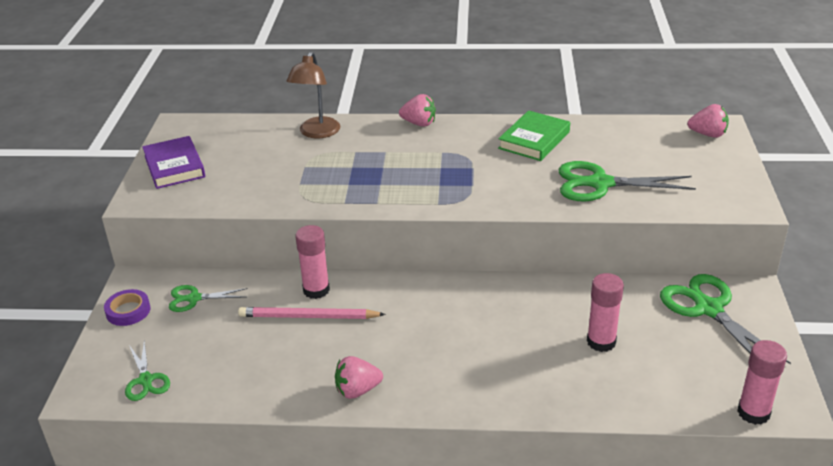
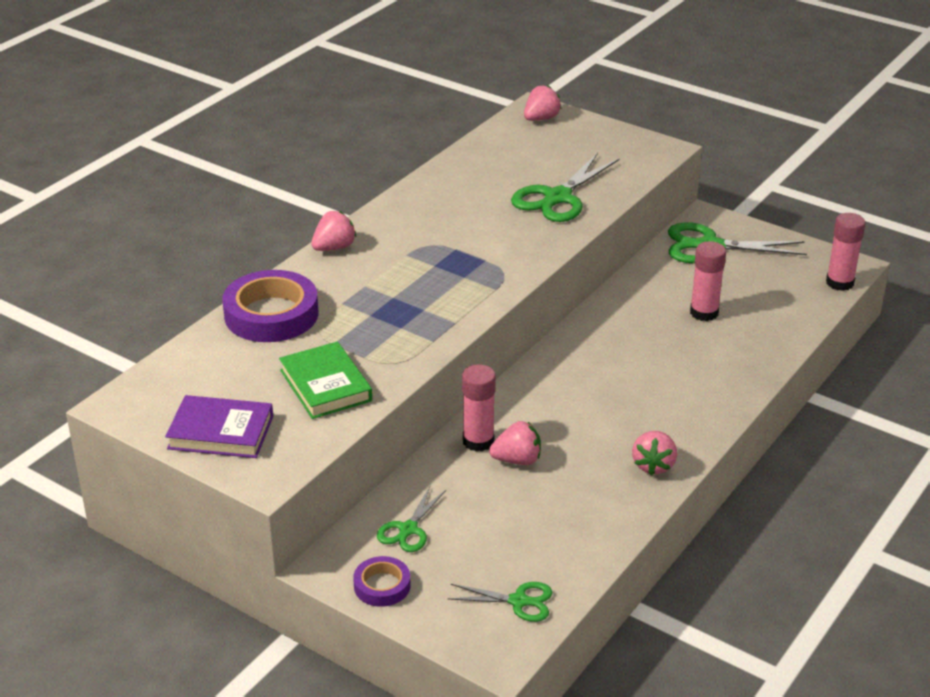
camera: 60 degrees left, 0 degrees up
(308, 317) = (517, 460): pink pencil -> pink strawberry
(317, 133) = (271, 314): brown lamp -> purple tape
(534, 140) = (447, 199): green book -> green book (325, 385)

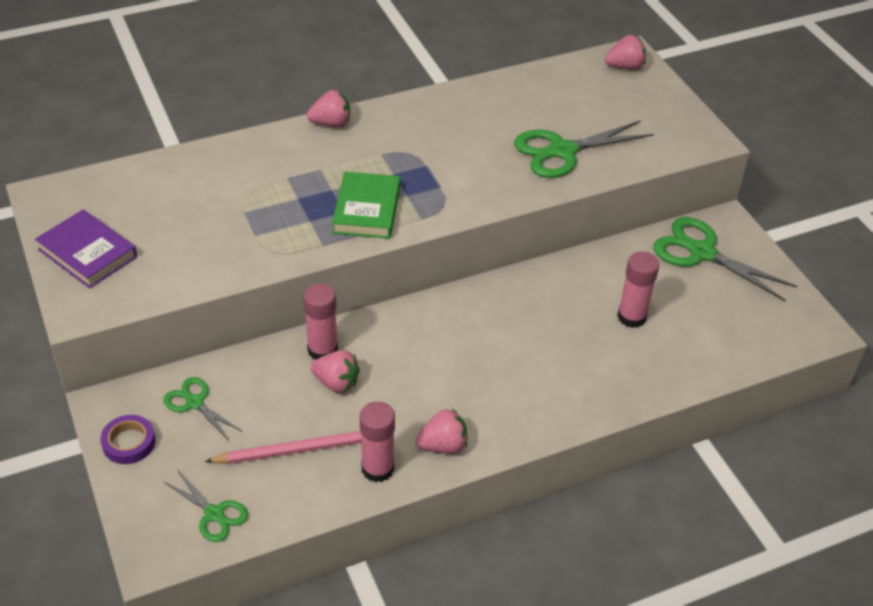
camera: 30 degrees right, 10 degrees up
(271, 314) = (225, 164): purple tape -> none
(325, 385) = (201, 247): green book -> green book (367, 210)
(408, 529) = (194, 403): green scissors -> green scissors turned 75 degrees clockwise
(537, 523) = (297, 450): none -> pink pencil
(653, 465) = (443, 445): pink strawberry -> pink strawberry turned 150 degrees counterclockwise
(839, 283) = (793, 344): pink glue stick -> pink glue stick (377, 469)

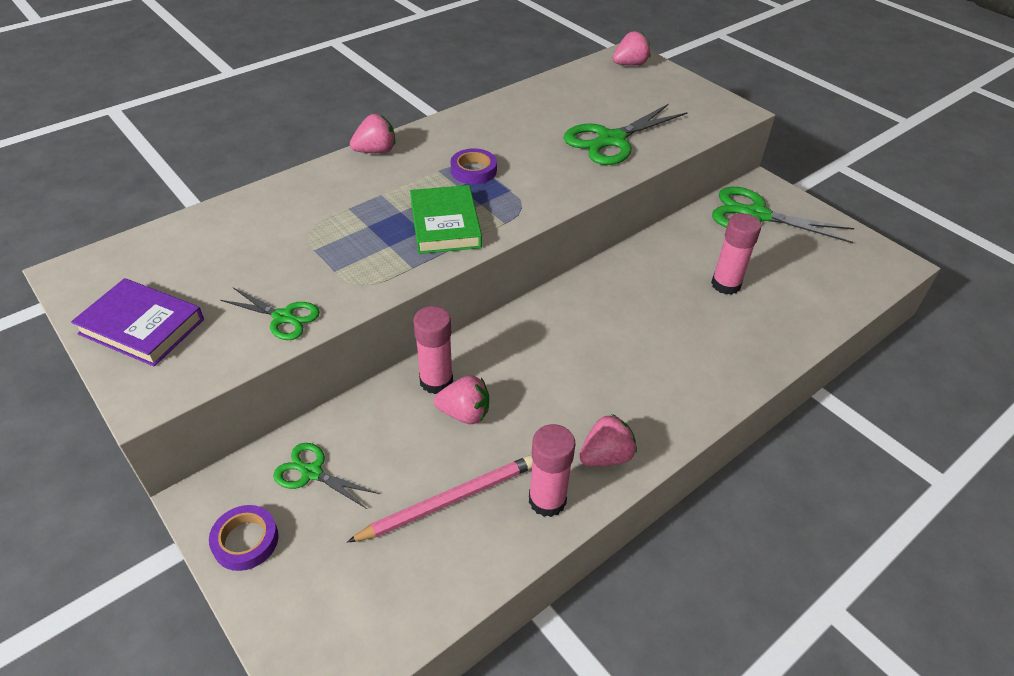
camera: 15 degrees left, 0 degrees up
(214, 514) = (378, 606): green scissors -> green scissors (283, 317)
(414, 160) = (473, 170): none -> purple tape

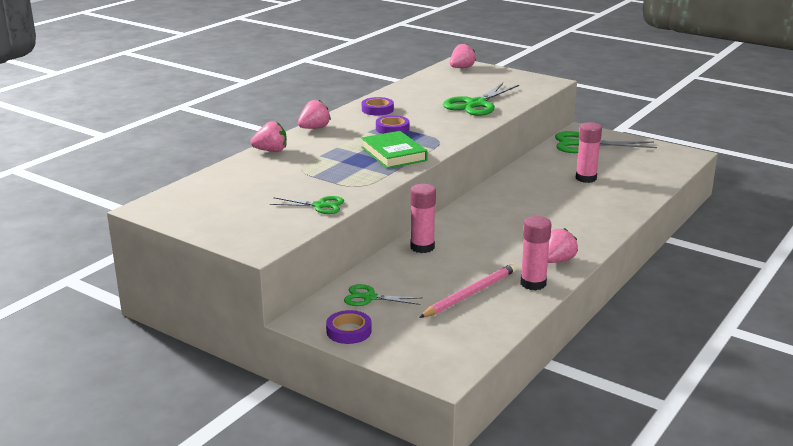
camera: 15 degrees left, 20 degrees down
(142, 326) = (225, 222): purple book -> none
(464, 413) = (452, 258): pink strawberry -> pink strawberry (271, 151)
(476, 128) = (377, 109): none -> purple tape

